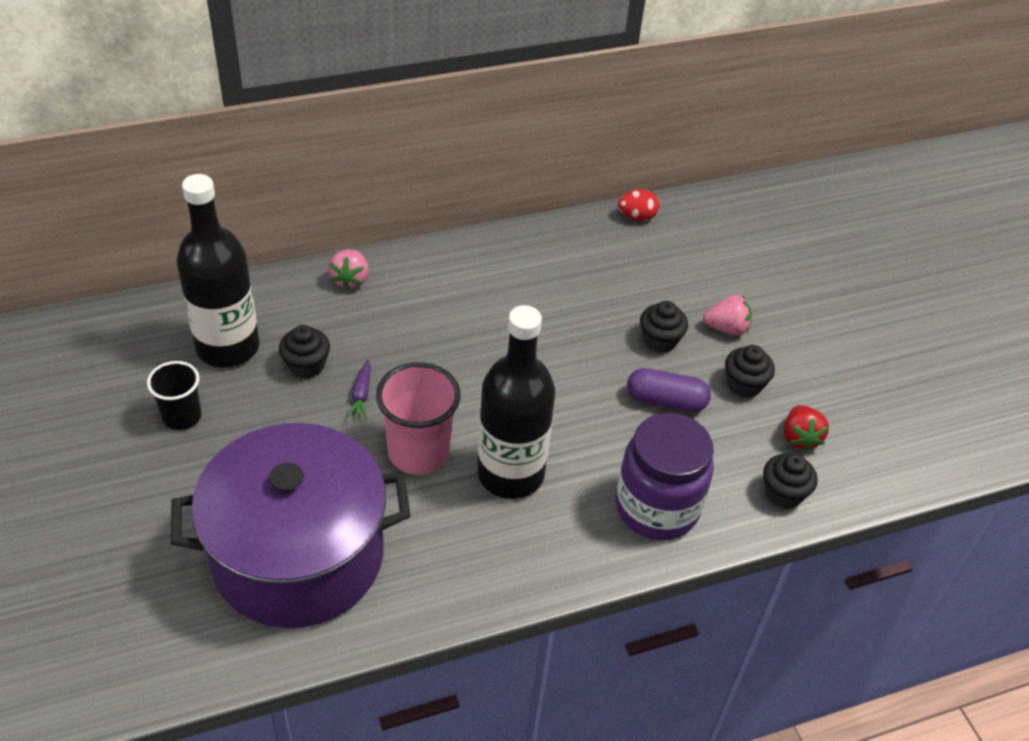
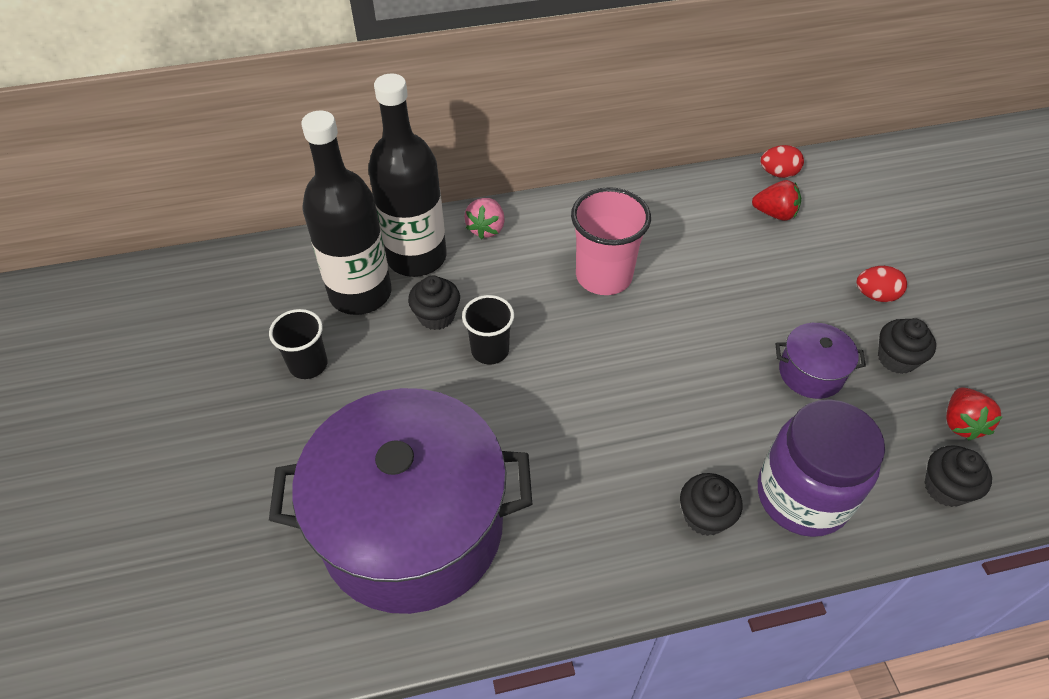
camera: 10 degrees right, 5 degrees up
(361, 395) = (490, 350): purple carrot -> black cup
(418, 452) = (545, 417): pink cup -> pink cup (603, 276)
(510, 474) = (642, 447): black bottle -> black bottle (416, 257)
(633, 256) = (774, 214): none -> red strawberry
(660, 340) = (803, 305): black cupcake -> black cupcake (705, 516)
(666, 401) = (811, 373): purple capsule -> purple pot
(726, 328) = (875, 295): pink strawberry -> red egg

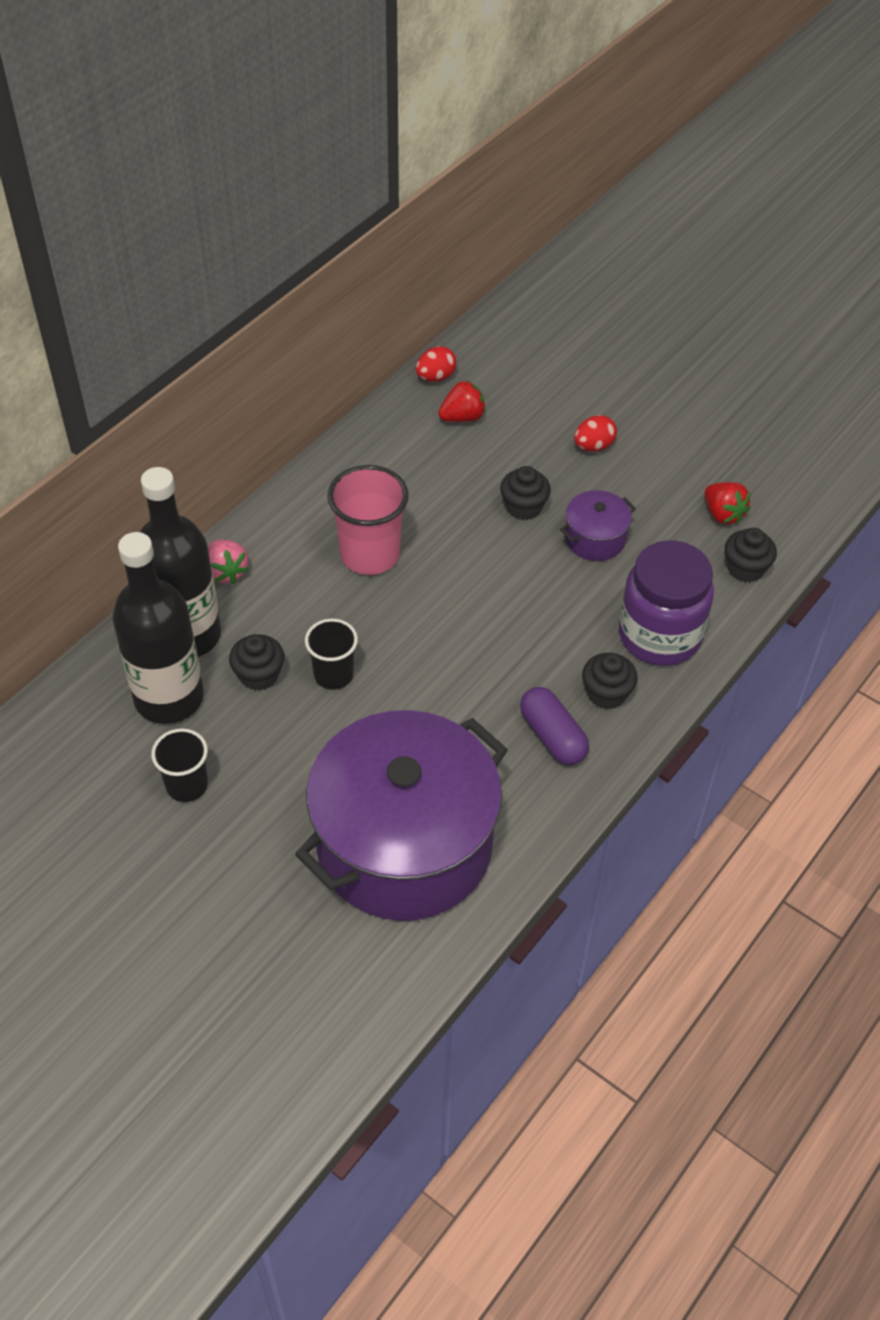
camera: 40 degrees left, 0 degrees up
(621, 521) = (552, 736): none -> purple capsule
(896, 359) = (646, 490): black cupcake -> black cupcake (523, 507)

